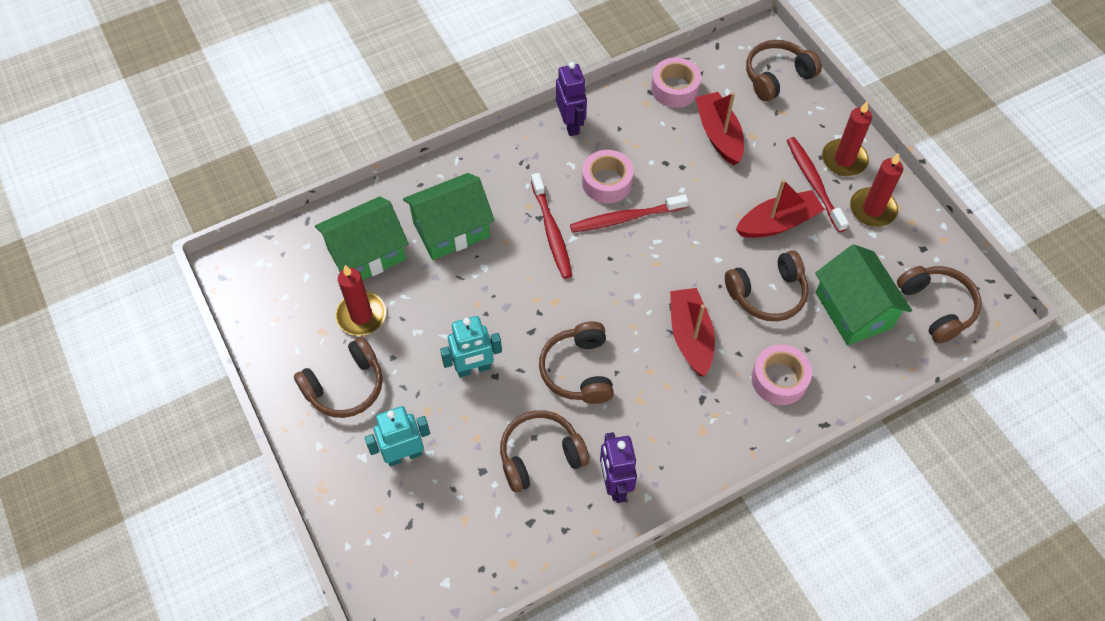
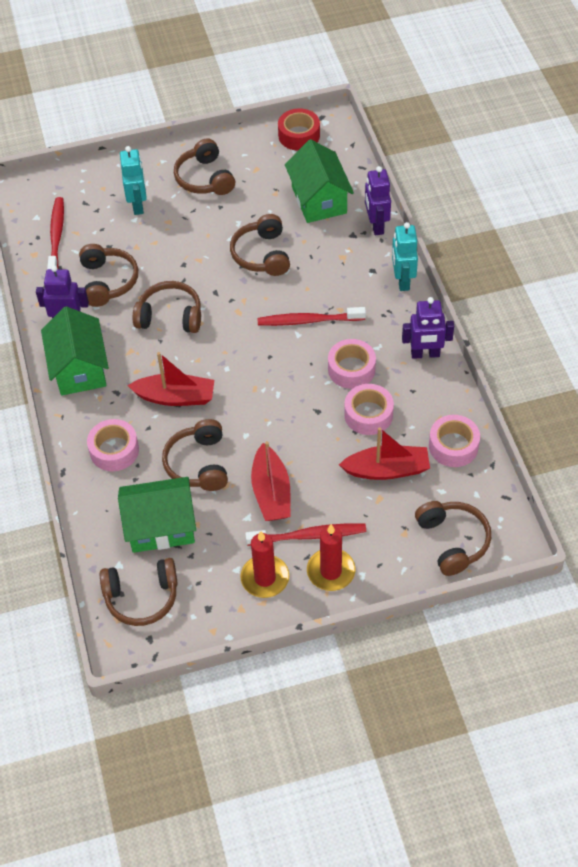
camera: 105 degrees right, 5 degrees down
(257, 296) = (299, 135): none -> red tape
(361, 315) = (263, 192): red candle -> none
(399, 192) = (376, 225): none -> purple robot
(451, 230) = (328, 254): green house -> green house (79, 368)
(464, 295) = (262, 254): none -> brown headphones
(473, 368) = (194, 252): turquoise robot -> turquoise robot (402, 280)
(626, 218) = (308, 376): red toothbrush -> red toothbrush (56, 236)
(659, 159) = (368, 414): none -> pink tape

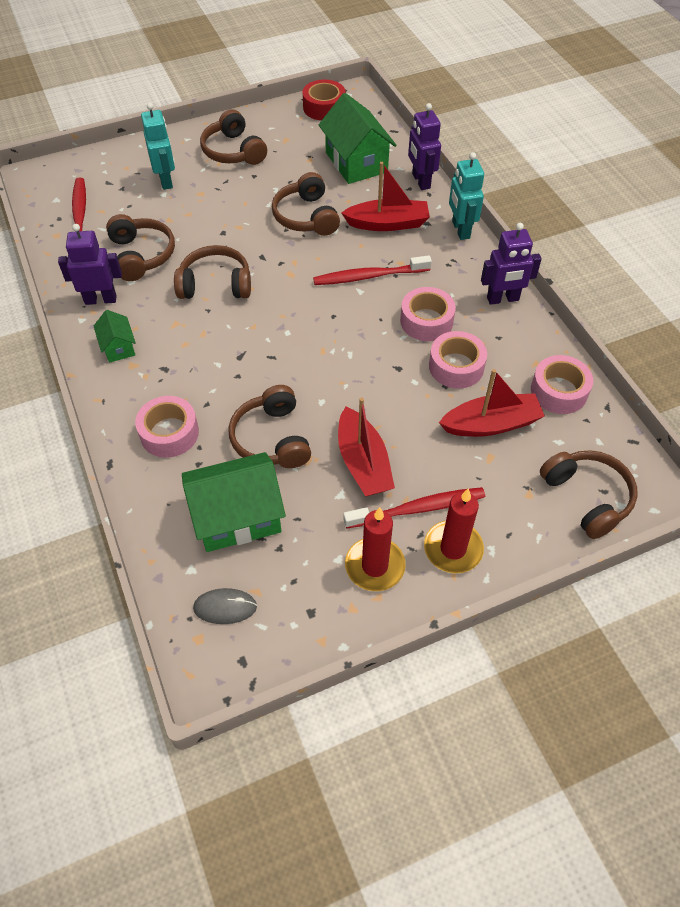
camera: 10 degrees left, 0 degrees up
(79, 368) = (118, 347): green house -> green house, size x0.51
(142, 597) = (225, 607): brown headphones -> grey mouse
(175, 397) = (233, 367): red boat -> red boat (388, 223)

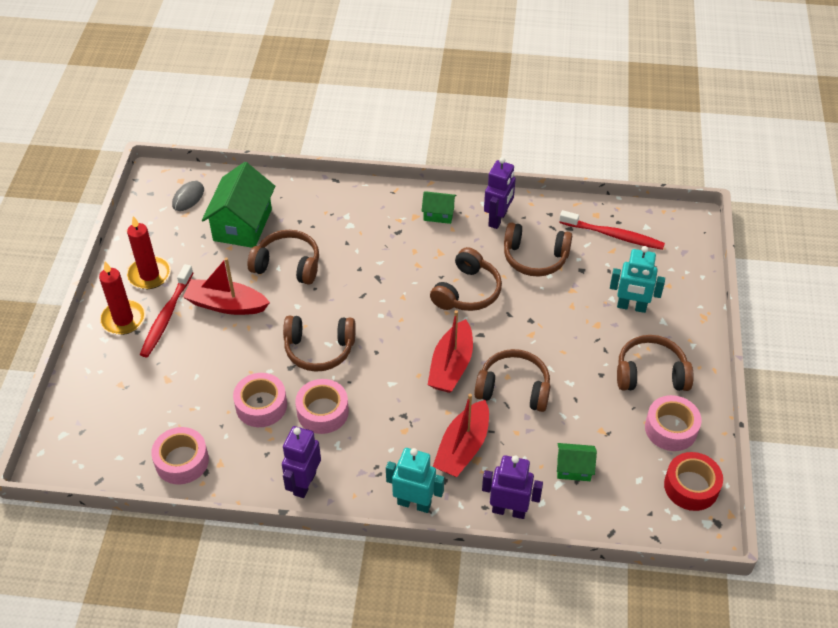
camera: 120 degrees right, 5 degrees down
(169, 433) = (336, 215): pink tape -> pink tape (671, 428)
(356, 162) = (573, 468): green house -> green house, size x0.51
(369, 276) = (403, 398): red toothbrush -> none
(491, 424) = (192, 396): red boat -> red boat (451, 366)
(587, 497) = (86, 417): brown headphones -> brown headphones (319, 349)

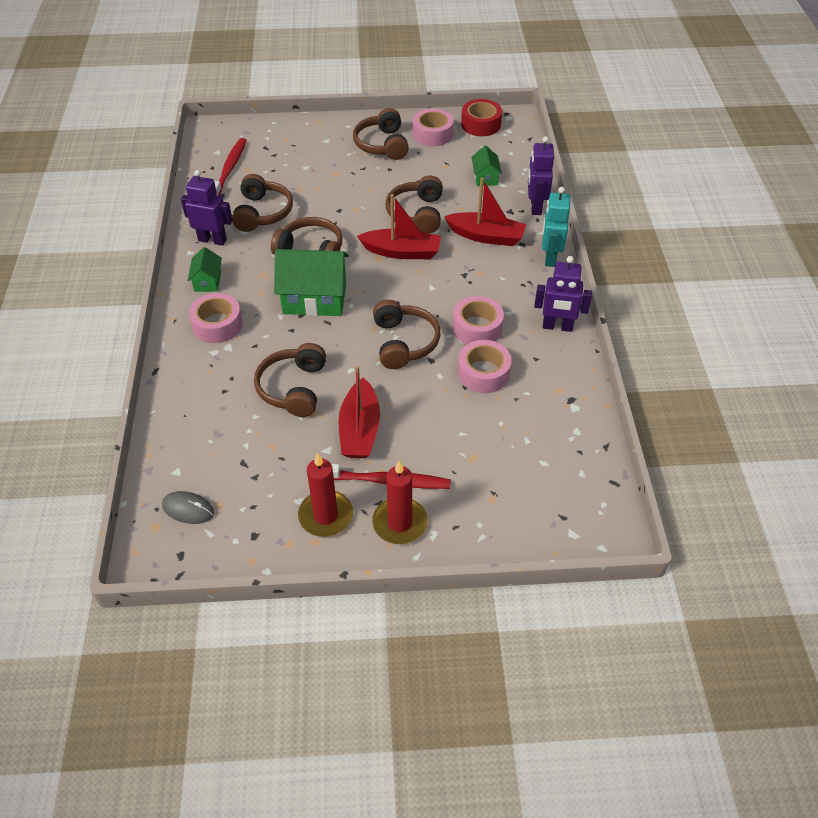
camera: 100 degrees left, 0 degrees up
(182, 461) = (567, 420): pink tape -> pink tape (217, 325)
(242, 225) = (233, 442): green house -> green house (314, 298)
(631, 307) = (313, 156): turquoise robot -> none

